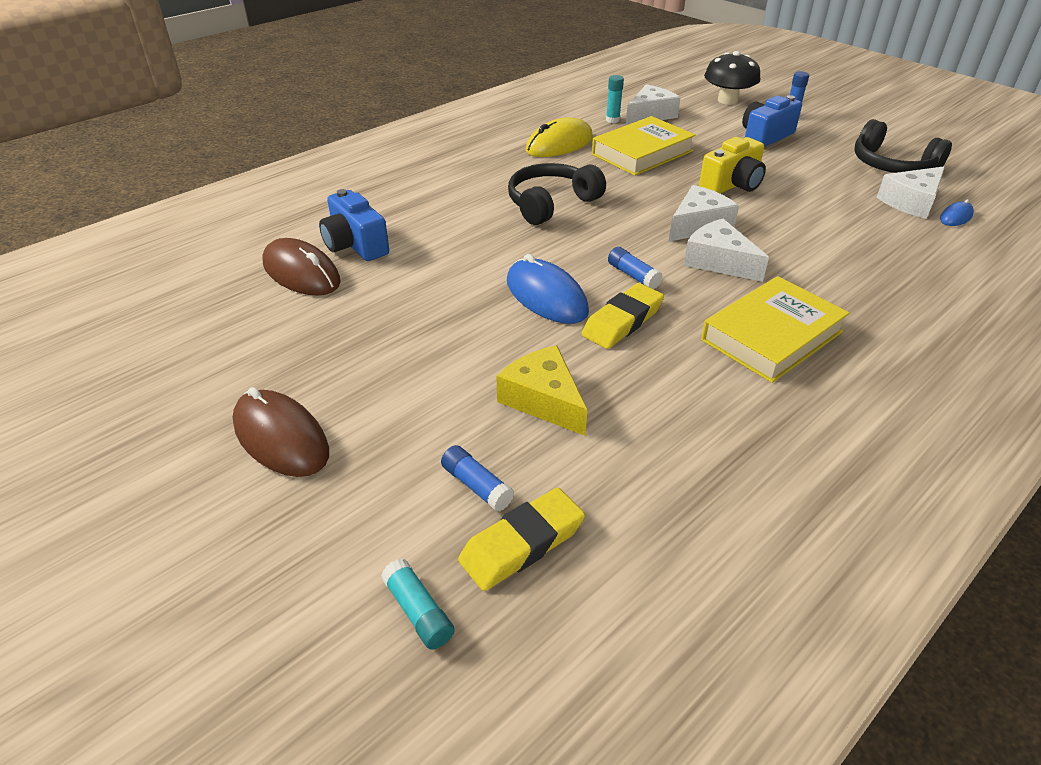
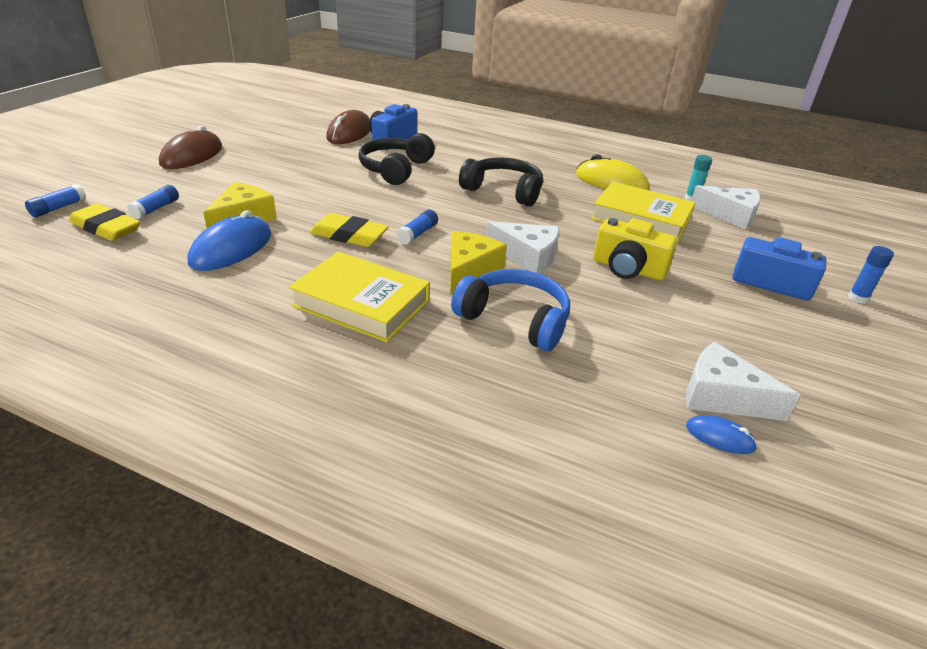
camera: 65 degrees right, 5 degrees down
(418, 611) = (58, 208): turquoise glue stick -> blue glue stick
(546, 296) = (366, 205): blue mouse -> blue mouse (231, 249)
(718, 261) = (469, 270): white cheese -> yellow cheese
(727, 100) = (836, 254): black mushroom -> none
(808, 258) = (515, 319): none -> blue headphones
(891, 165) = (815, 381): black headphones -> black headphones (395, 169)

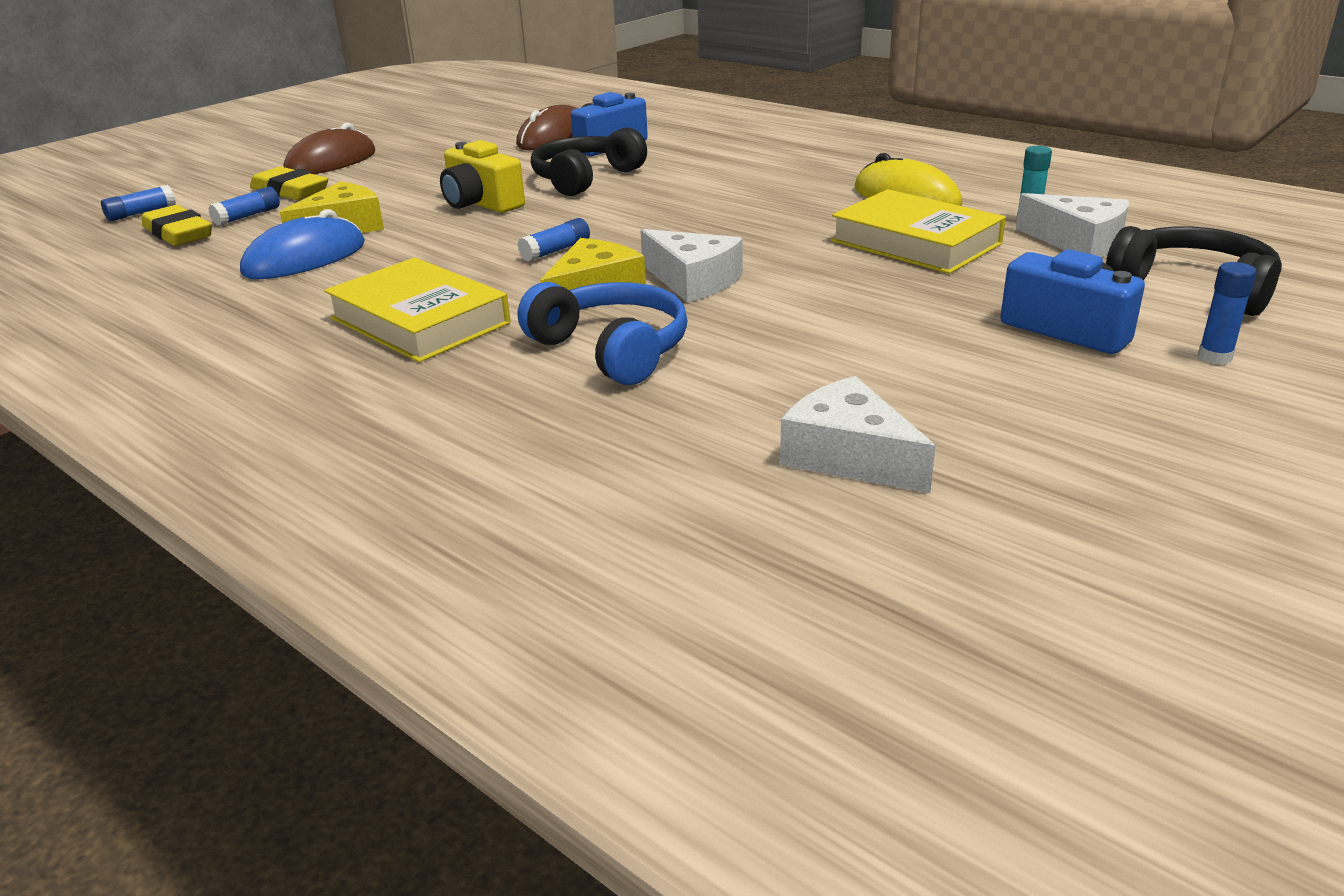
camera: 20 degrees right, 5 degrees down
(349, 235) = (462, 250): yellow eraser -> yellow eraser (290, 191)
(503, 191) = (723, 205): black headphones -> black headphones (1193, 288)
(628, 269) = (836, 302): yellow camera -> yellow camera (481, 203)
(719, 437) = (801, 500): blue mouse -> none

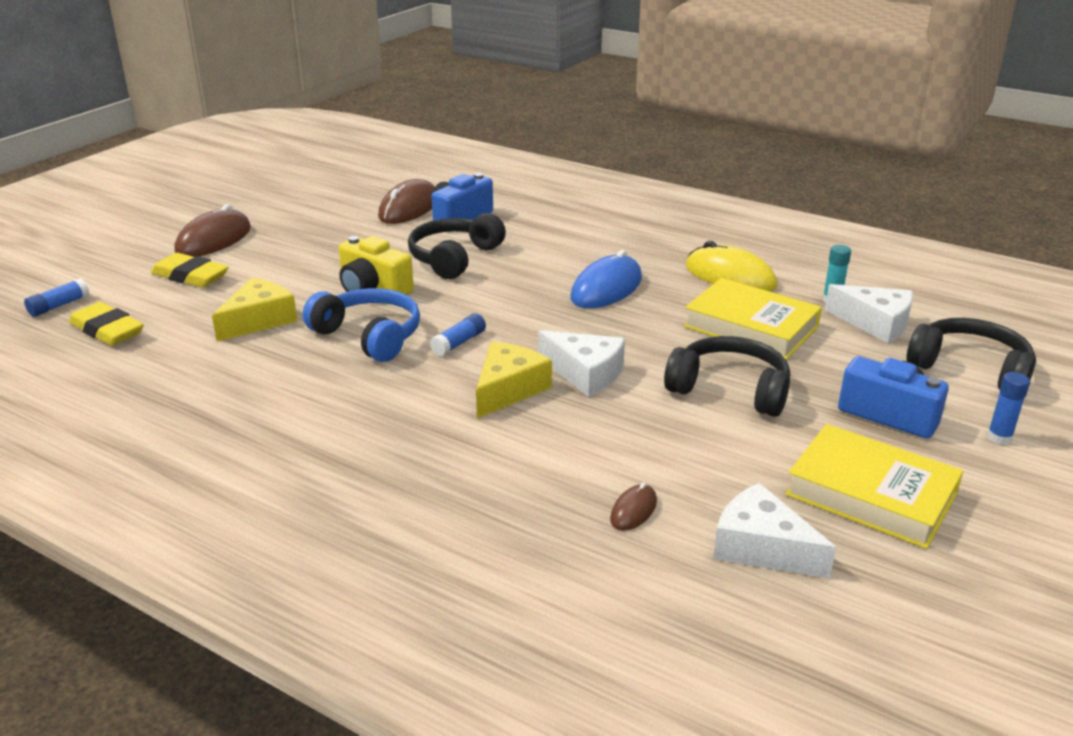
camera: 10 degrees left, 0 degrees up
(247, 216) = (164, 308): blue glue stick -> none
(305, 259) = (240, 357): blue mouse -> blue mouse (606, 288)
(420, 321) = (372, 425): yellow book -> yellow book (871, 494)
(612, 350) = (544, 449): blue headphones -> blue headphones (369, 336)
(697, 412) = (633, 510): none -> brown mouse
(866, 300) = (730, 389): none -> black headphones

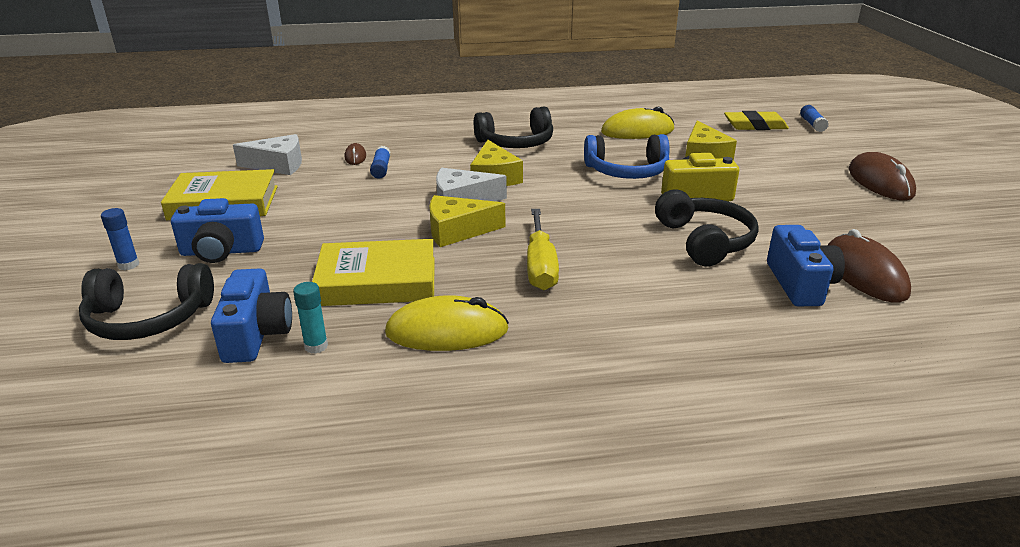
camera: 140 degrees right, 0 degrees up
(190, 276) = (811, 159): yellow eraser -> none
(229, 382) = (637, 131): none -> yellow mouse
(459, 343) = (569, 187): blue glue stick -> blue glue stick (381, 169)
(606, 288) = (540, 266): blue mouse -> yellow screwdriver
(633, 343) = (457, 231): none -> yellow cheese
(730, 389) = (353, 226): black headphones -> black headphones (516, 143)
(875, 323) = (256, 334): white cheese -> blue camera

